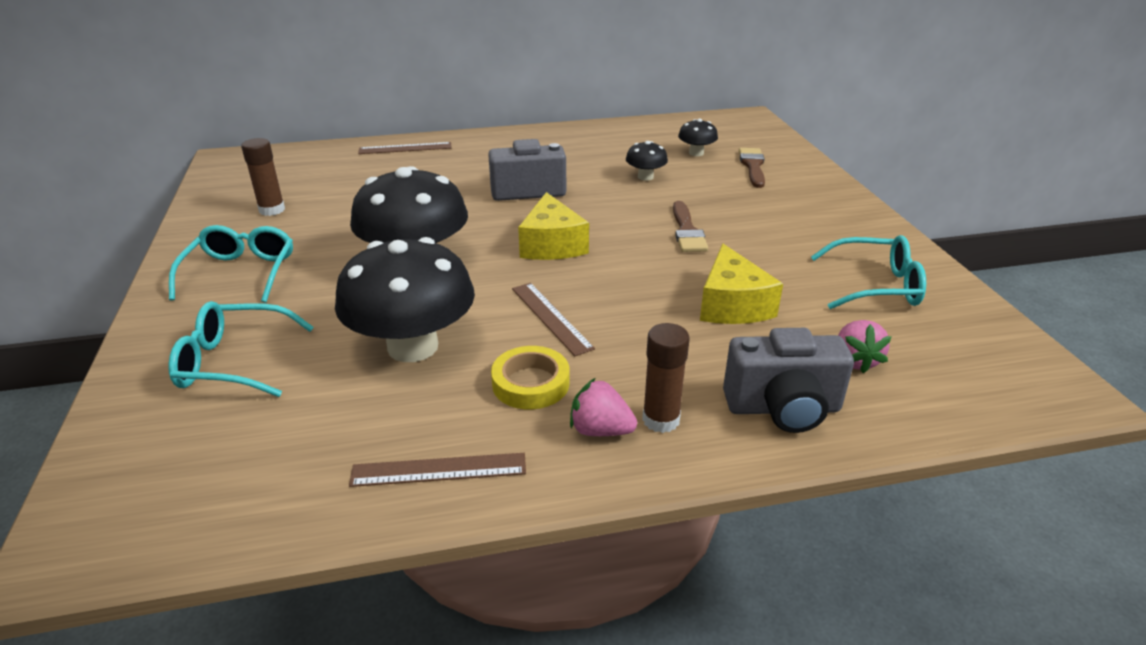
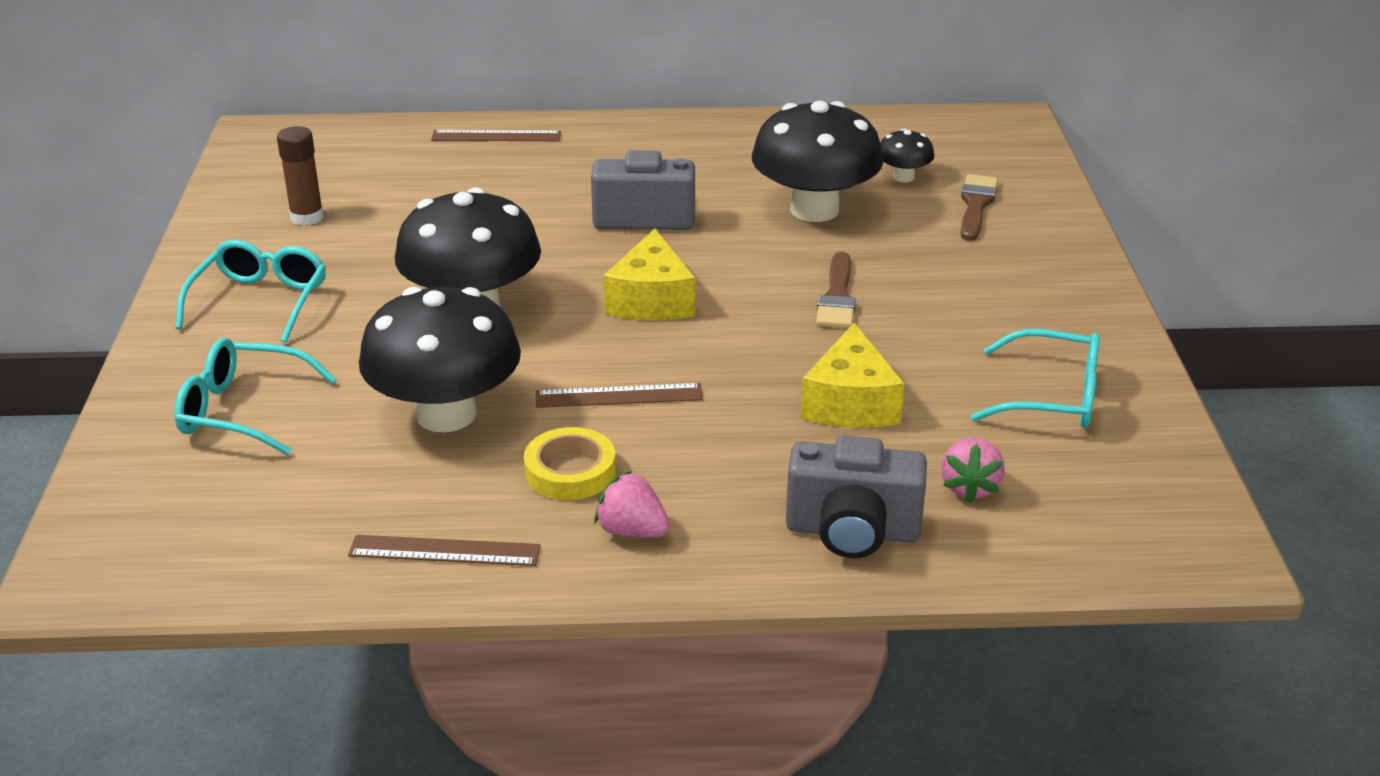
camera: 10 degrees right, 0 degrees up
(551, 317) = (619, 396): brown ruler -> brown ruler turned 75 degrees counterclockwise
(645, 177) = (814, 210): black mushroom -> black mushroom, size x2.19
(661, 420) = (705, 528): brown glue stick -> none

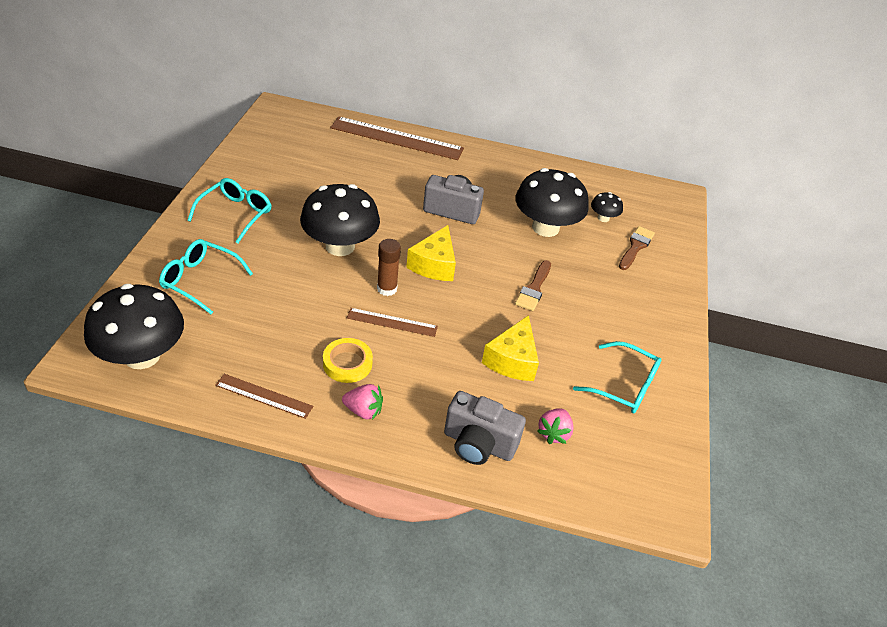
camera: 10 degrees right, 10 degrees up
(307, 217) = (280, 167): brown glue stick -> brown glue stick (387, 289)
(446, 414) = (299, 310): black mushroom -> black mushroom (142, 356)
(496, 136) = (396, 138): brown ruler -> brown ruler, size x1.93
(632, 531) = (363, 411): pink strawberry -> pink strawberry turned 150 degrees clockwise

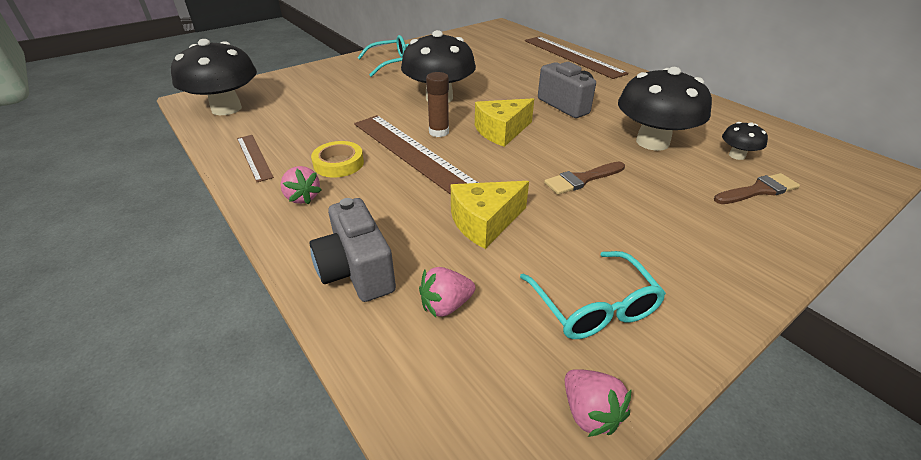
camera: 45 degrees right, 5 degrees down
(201, 280) = (319, 86): turquoise glasses -> none
(392, 322) = (412, 153): brown ruler -> brown ruler, size x1.93
(672, 447) = (589, 413): none -> pink strawberry

